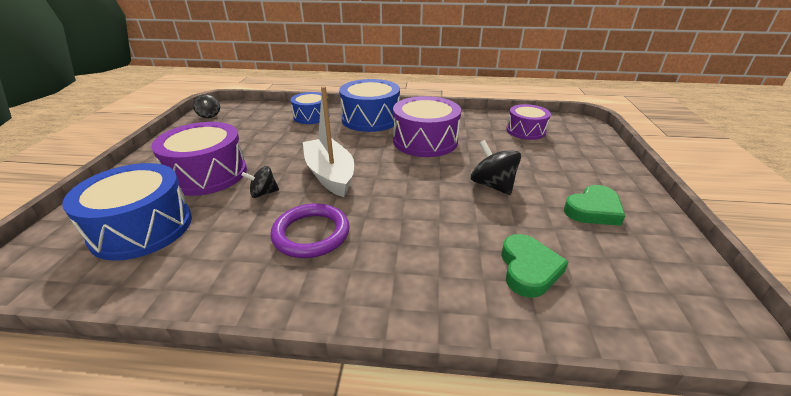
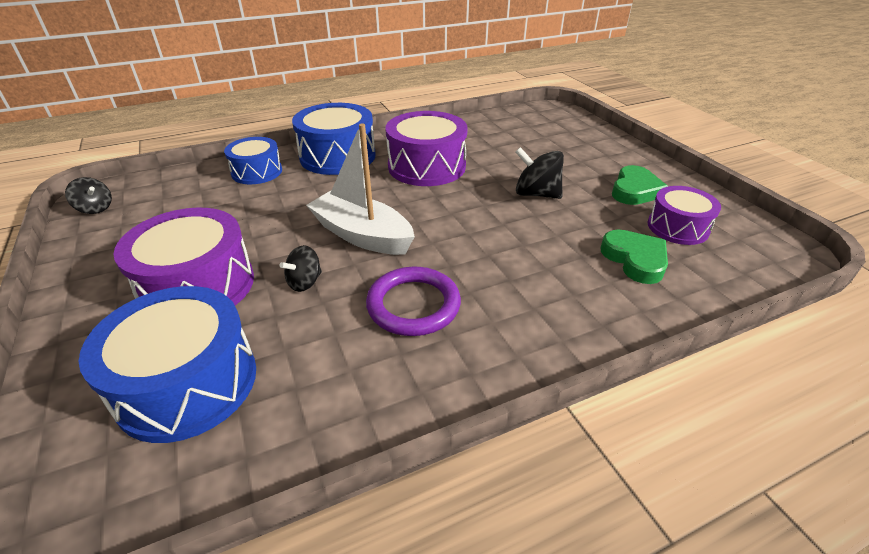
camera: 30 degrees left, 5 degrees up
(525, 131) = (513, 129): purple drum -> purple drum (677, 227)

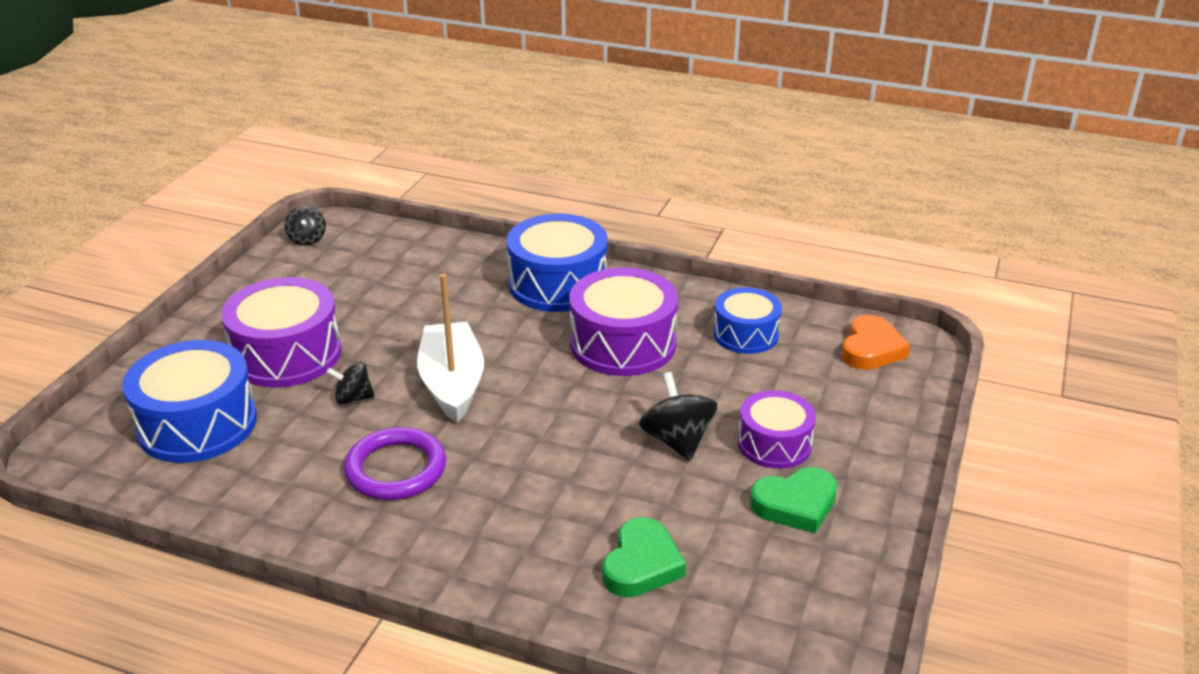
camera: 45 degrees right, 5 degrees down
(257, 172) = (464, 264): blue drum -> blue drum (745, 334)
(539, 117) = (871, 349): none -> orange heart
(677, 227) = (755, 569): purple drum -> purple drum (774, 444)

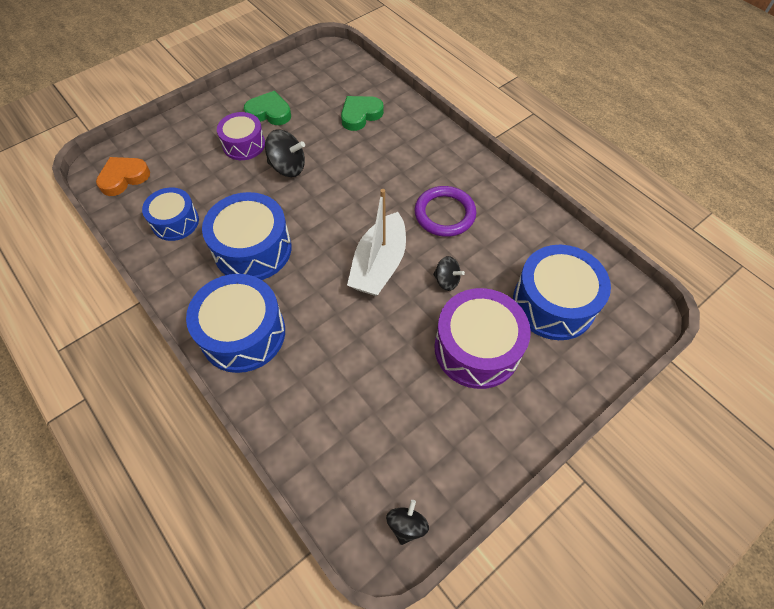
camera: 150 degrees left, 25 degrees up
(623, 344) = (253, 249): purple drum -> blue drum
(677, 440) = (288, 167): black spinning top -> black spinning top turned 90 degrees counterclockwise

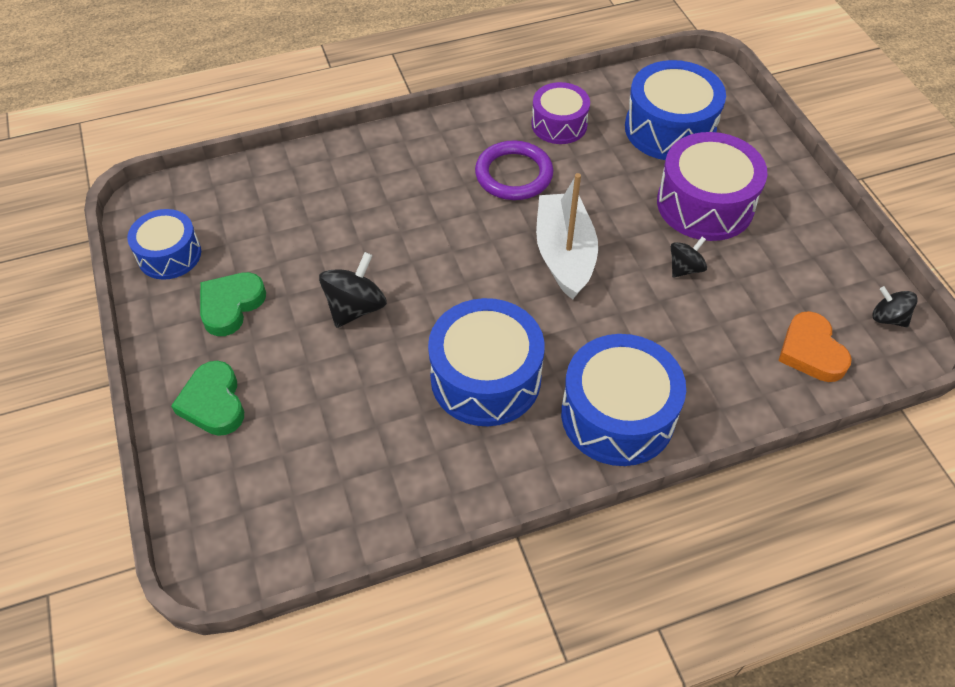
camera: 70 degrees left, 5 degrees down
(124, 178) = (262, 526): orange heart -> orange heart (811, 351)
(175, 222) = (392, 464): blue drum -> blue drum (169, 255)
(244, 144) = (280, 350): purple drum -> purple drum (559, 124)
(360, 115) = (301, 206): green heart -> green heart (213, 403)
(379, 265) = (564, 254): white boat -> white boat turned 135 degrees counterclockwise
(446, 280) = (610, 201): black spinning top -> black spinning top (685, 268)

